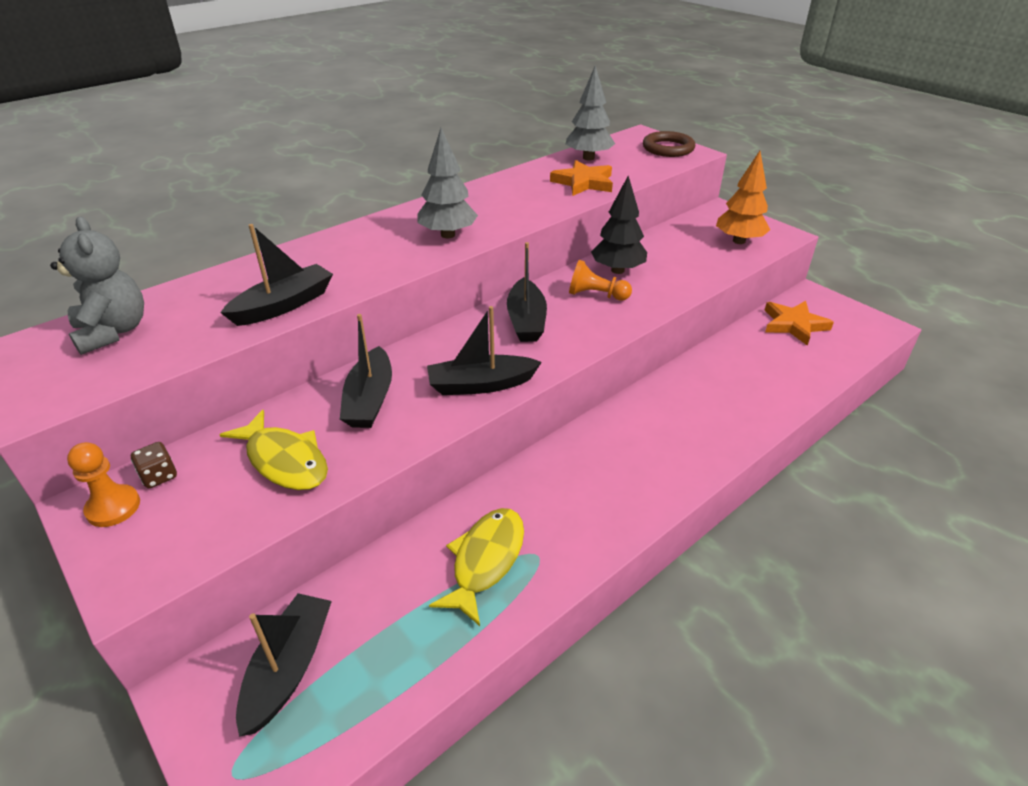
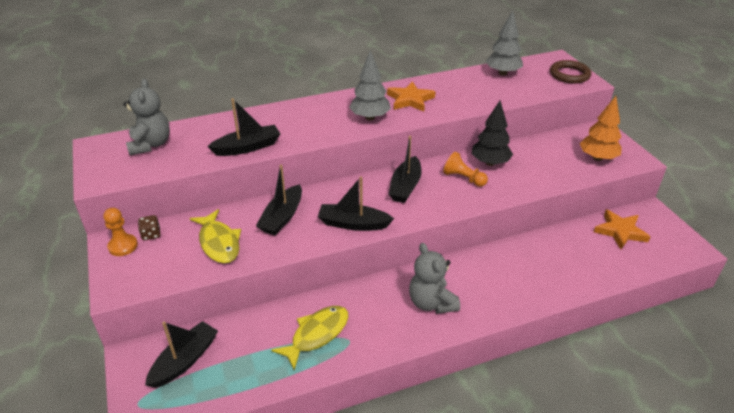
camera: 20 degrees right, 0 degrees up
(583, 182) = (486, 93): orange star -> orange star (410, 100)
(622, 469) = (431, 303): none -> grey teddy bear

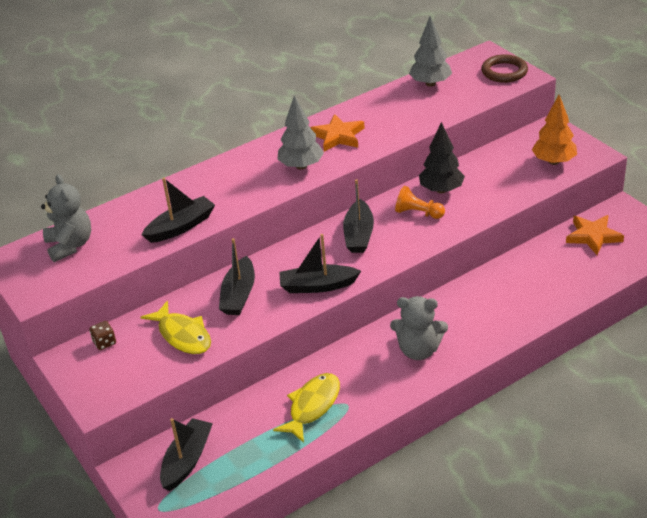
camera: 10 degrees left, 0 degrees up
(123, 246) = (80, 361): orange pawn -> none
(431, 303) = (418, 350): grey teddy bear -> grey teddy bear turned 45 degrees counterclockwise

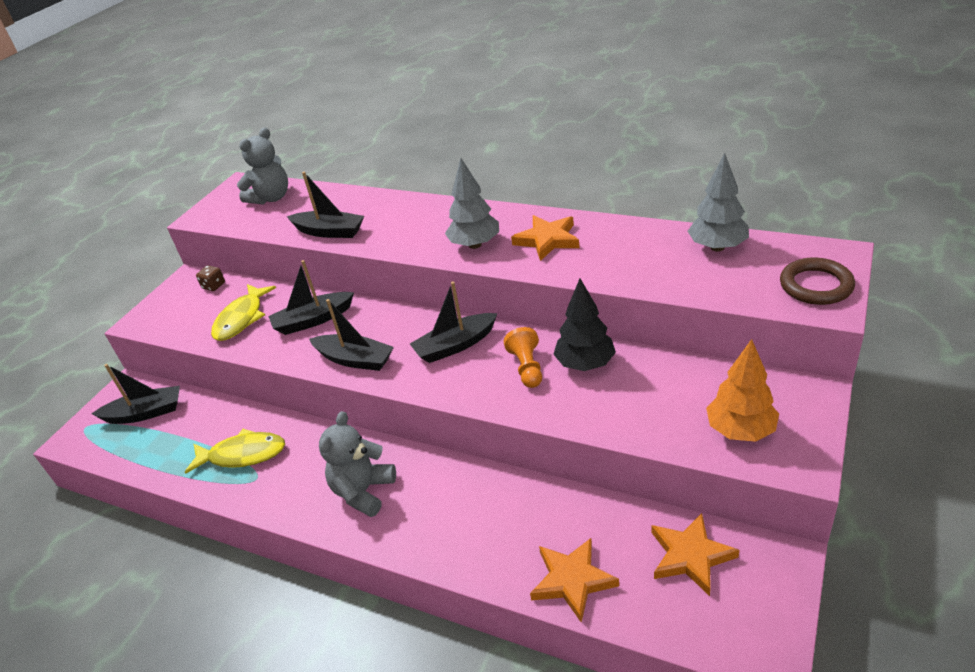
camera: 60 degrees right, 0 degrees up
(317, 286) = (355, 359): black boat -> black boat turned 150 degrees clockwise
(418, 350) = (363, 491): grey teddy bear -> grey teddy bear turned 45 degrees clockwise
(573, 285) = (572, 580): none -> orange star

